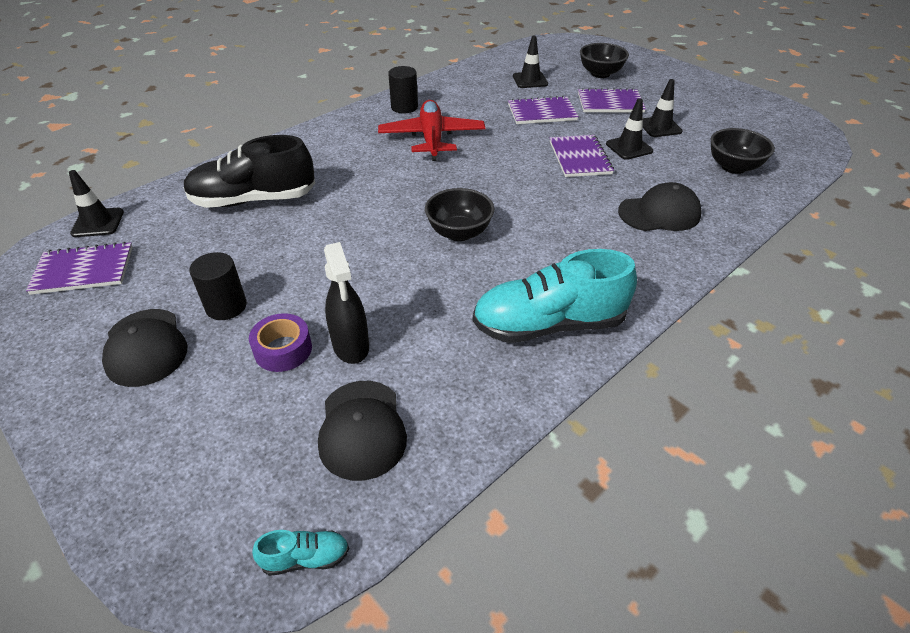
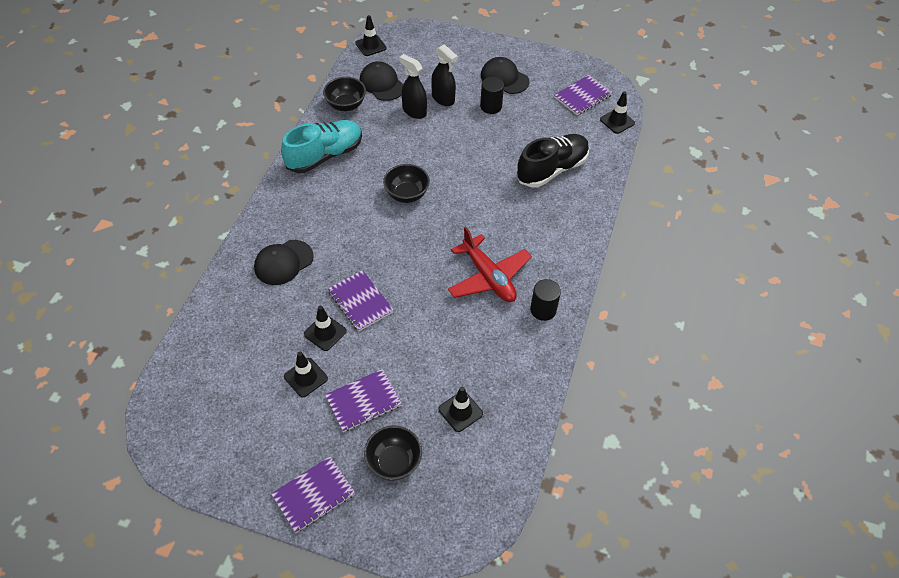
camera: 150 degrees right, 10 degrees up
(283, 350) = (443, 99): purple tape -> black spray bottle
(305, 558) = (371, 45): turquoise shoe -> black traffic cone
(542, 112) = (420, 355): purple notebook -> purple notebook (313, 495)
(733, 167) = (233, 341): black bowl -> black bowl (346, 105)

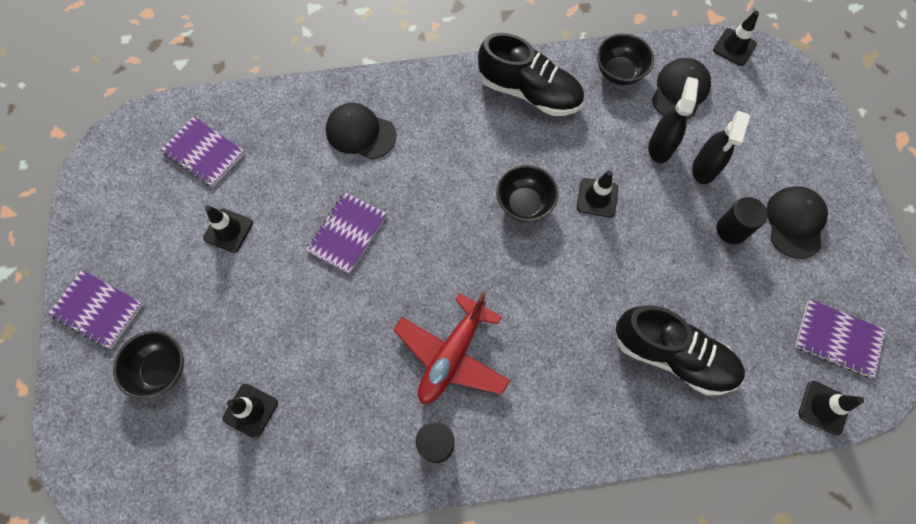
camera: 65 degrees right, 15 degrees up
(325, 155) = (529, 92): turquoise shoe -> black shoe
(325, 332) = (291, 219): black traffic cone -> black traffic cone (597, 198)
(363, 401) = (223, 301): purple notebook -> purple notebook (204, 153)

